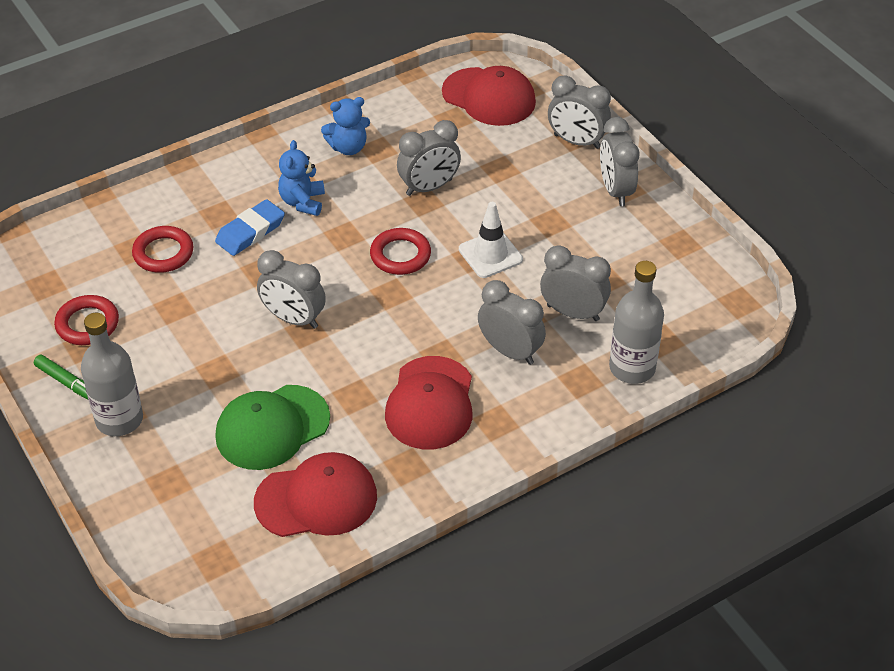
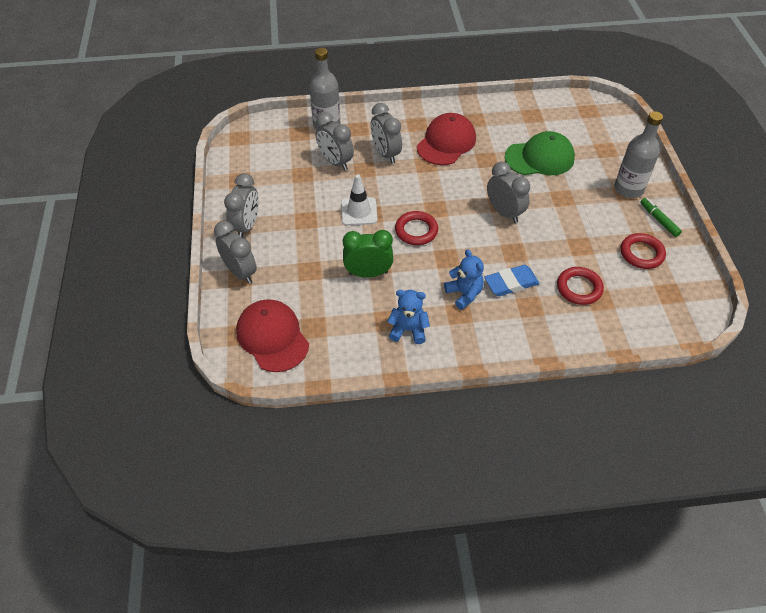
camera: 155 degrees left, 5 degrees up
(302, 202) = (464, 294): blue teddy bear -> blue teddy bear turned 60 degrees counterclockwise
(316, 499) = (528, 119): red cap -> none
(429, 187) = (368, 273): grey clock -> green clock

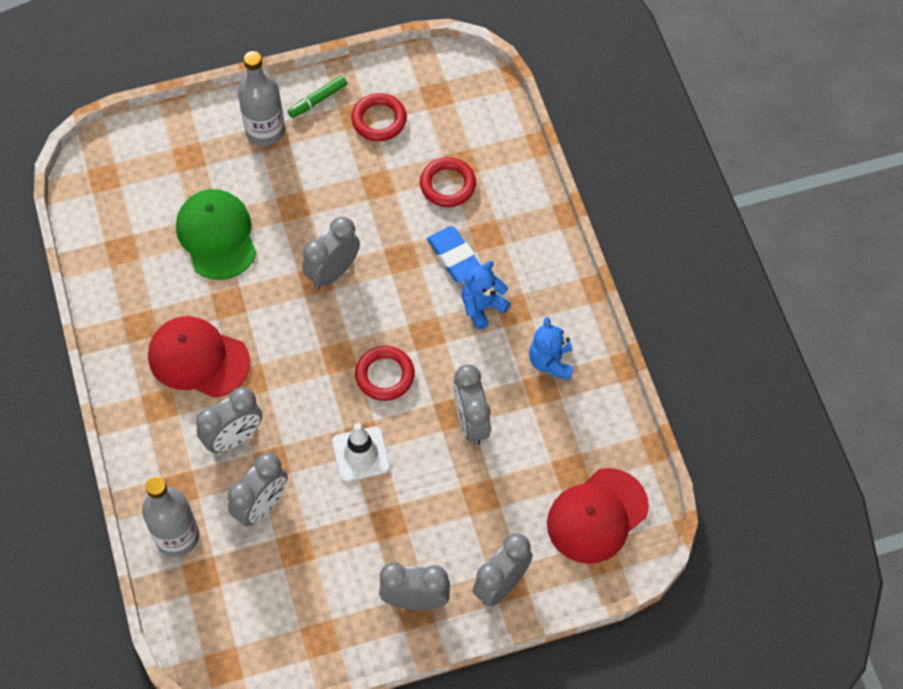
camera: 100 degrees left, 10 degrees up
(368, 273) = (471, 422): green clock -> grey clock

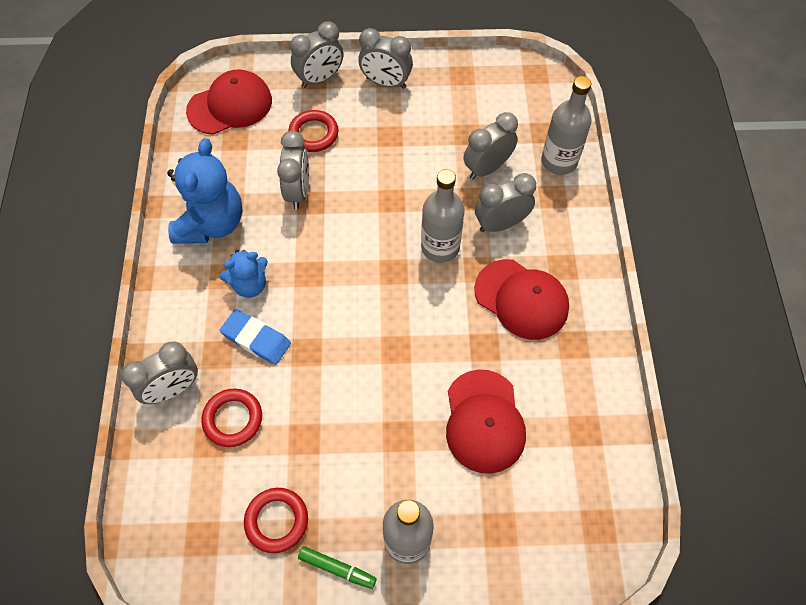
camera: 165 degrees left, 0 degrees up
(217, 236) = (484, 421): green cap -> red cap
(295, 395) = (440, 247): none -> grey bottle
(318, 100) = (337, 568): green marker -> green marker turned 45 degrees clockwise
(333, 273) = (377, 352): grey clock -> grey clock (173, 389)
(361, 454) = (397, 188): white traffic cone -> none
(385, 375) = (357, 245): red ring -> red ring (313, 134)
(454, 257) = (256, 339): blue eraser -> blue eraser turned 45 degrees counterclockwise
(551, 362) = (211, 223): blue teddy bear -> blue teddy bear, size x1.75

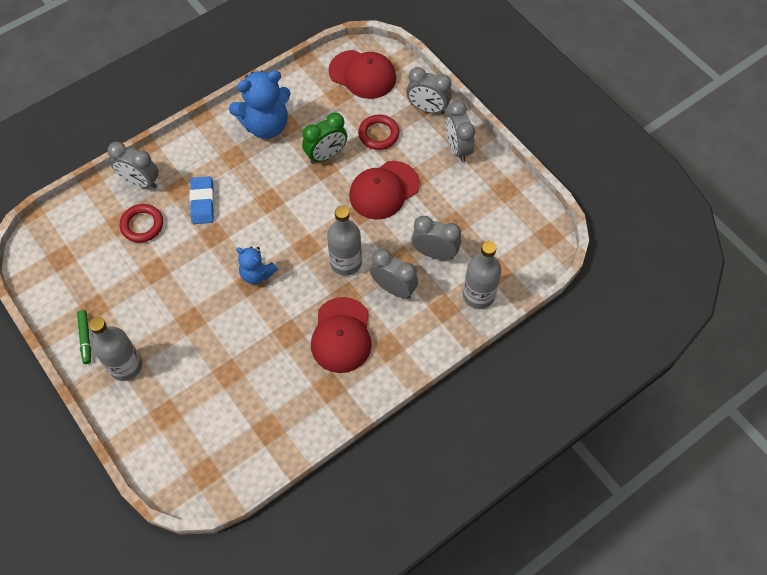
camera: 55 degrees right, 0 degrees up
(250, 285) = (237, 174): blue teddy bear -> blue teddy bear (257, 274)
(276, 521) = (94, 289): red ring -> none
(298, 191) = (326, 155): grey clock -> green clock
(484, 421) = (233, 364): red cap -> red cap (384, 190)

